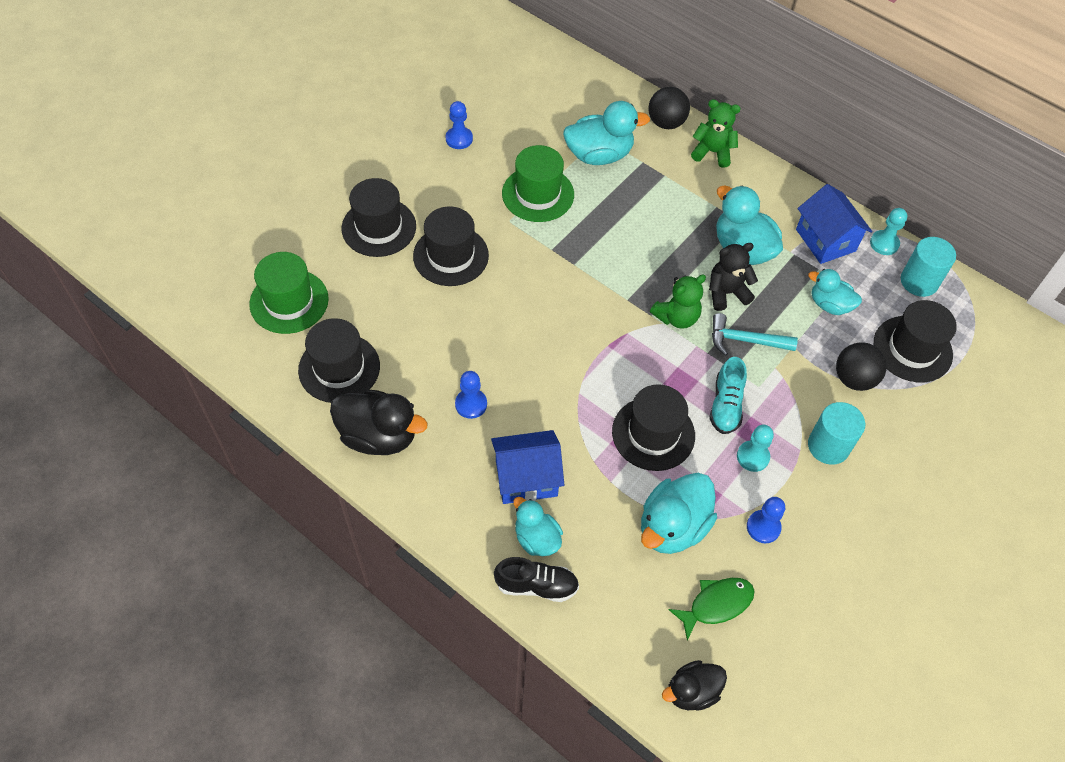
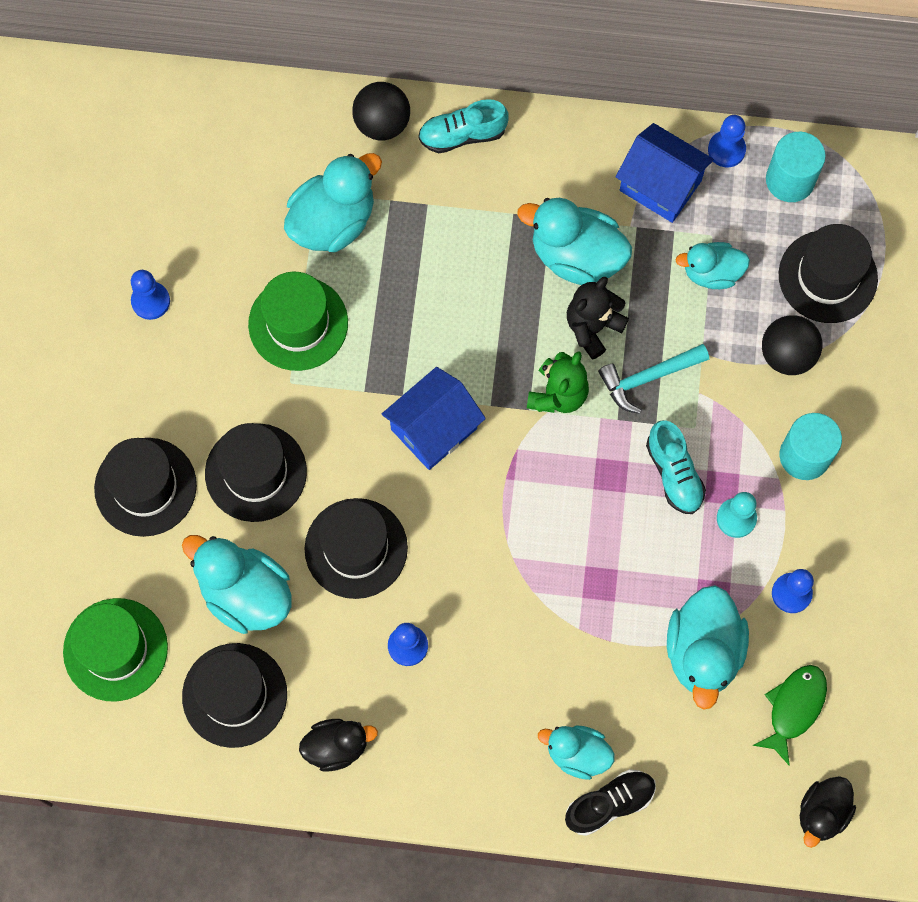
camera: 30 degrees left, 15 degrees up
(379, 436) = (337, 746): black duck -> black duck, size x0.62
(392, 316) = (245, 594): none -> turquoise duck
(526, 478) = (523, 694): blue house -> blue house (434, 429)
(653, 433) = (620, 556): black hat -> black hat (356, 548)
(712, 152) = (462, 135): green teddy bear -> turquoise shoe
(884, 243) = (726, 150): turquoise pawn -> blue pawn

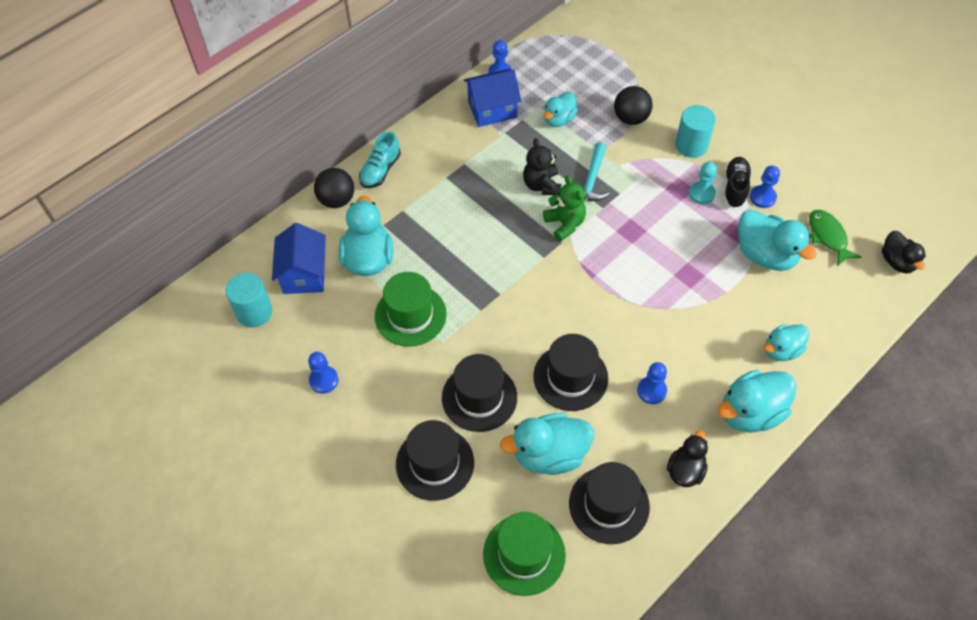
camera: 50 degrees left, 15 degrees down
(434, 429) = (533, 292): blue house -> blue house (304, 274)
(576, 256) = (496, 167): turquoise duck -> turquoise duck (750, 413)
(609, 804) = (823, 354): black shoe -> black shoe (735, 188)
(674, 473) = (654, 203): turquoise shoe -> none
(790, 180) = (540, 60): turquoise cylinder -> turquoise cylinder (254, 312)
(827, 276) = (604, 78): black hat -> none

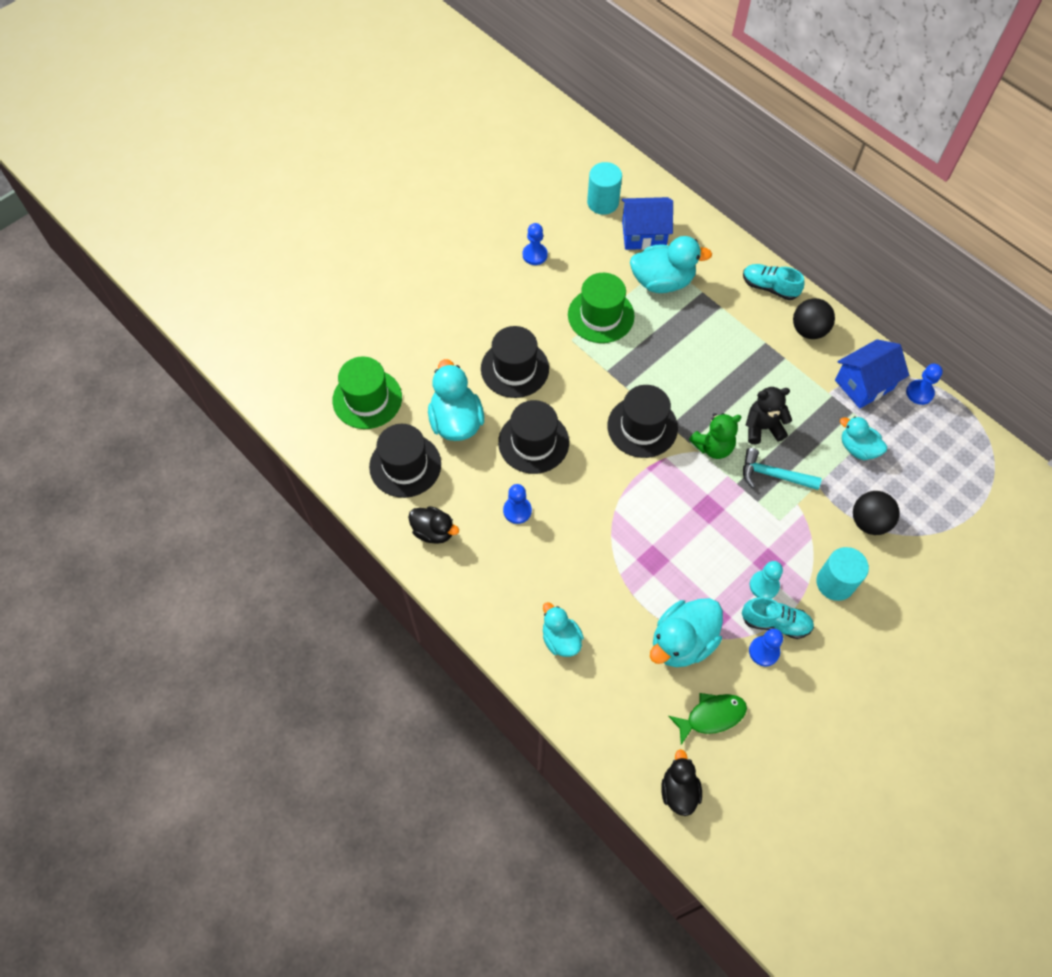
camera: 90 degrees right, 5 degrees up
(337, 200) = (729, 254): black ball -> black ball (808, 330)
(435, 463) = (453, 335): black hat -> black hat (642, 427)
(492, 109) = (864, 384): blue house -> blue house turned 75 degrees clockwise
(735, 188) = (775, 623): black shoe -> turquoise shoe
(750, 413) = (490, 597): turquoise duck -> none
(897, 262) = (679, 790): black duck -> black duck turned 105 degrees clockwise

